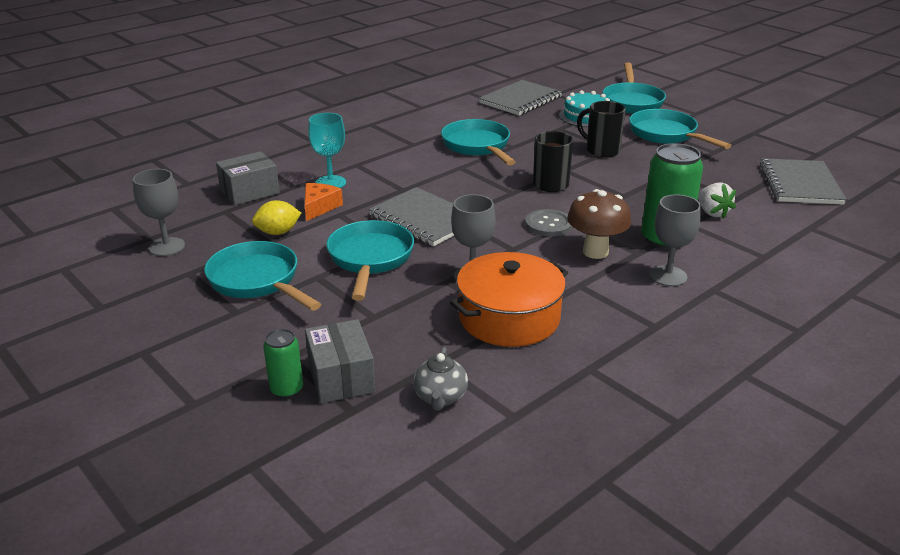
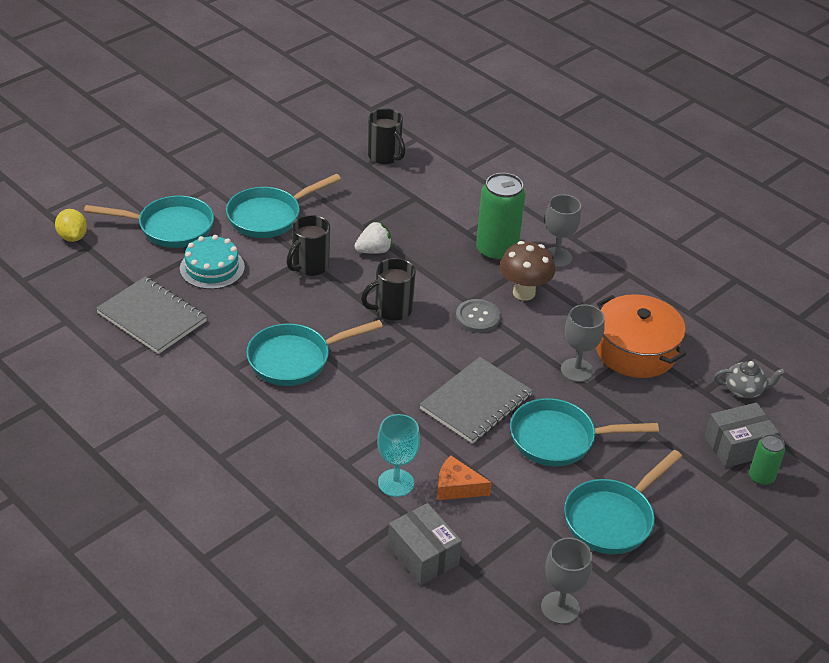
camera: 95 degrees left, 10 degrees up
(278, 232) = (516, 516): yellow lemon -> yellow lemon (72, 237)
(712, 213) = (445, 216): white strawberry -> white strawberry (374, 251)
(800, 184) = (385, 157): grey notebook -> black mug

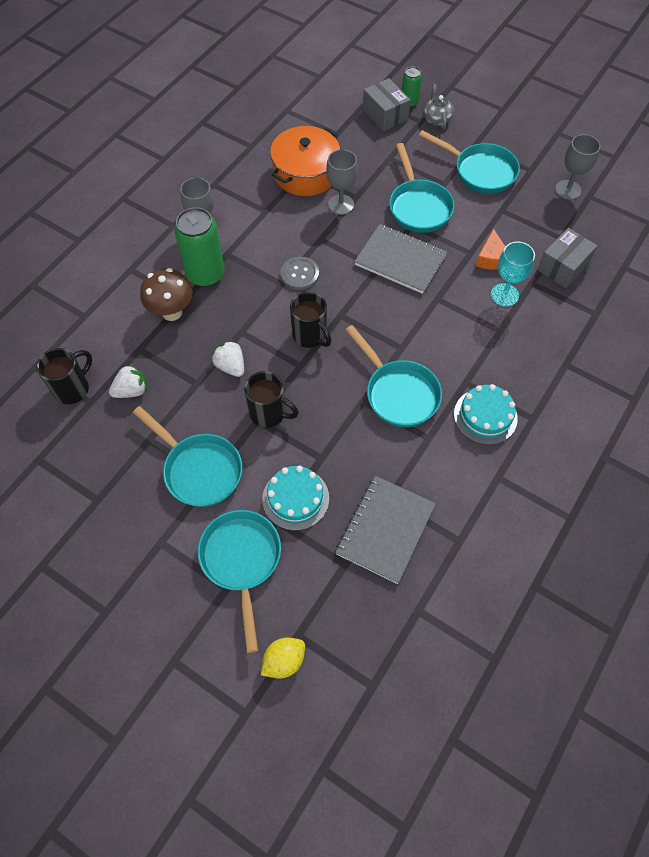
camera: 100 degrees left, 20 degrees up
(239, 419) = (485, 416): none -> turquoise cake
(369, 188) = (131, 391): none -> white strawberry
(524, 293) = (258, 248): brown mushroom -> brown mushroom (172, 312)
(744, 390) = (327, 113): grey teapot -> grey teapot (437, 119)

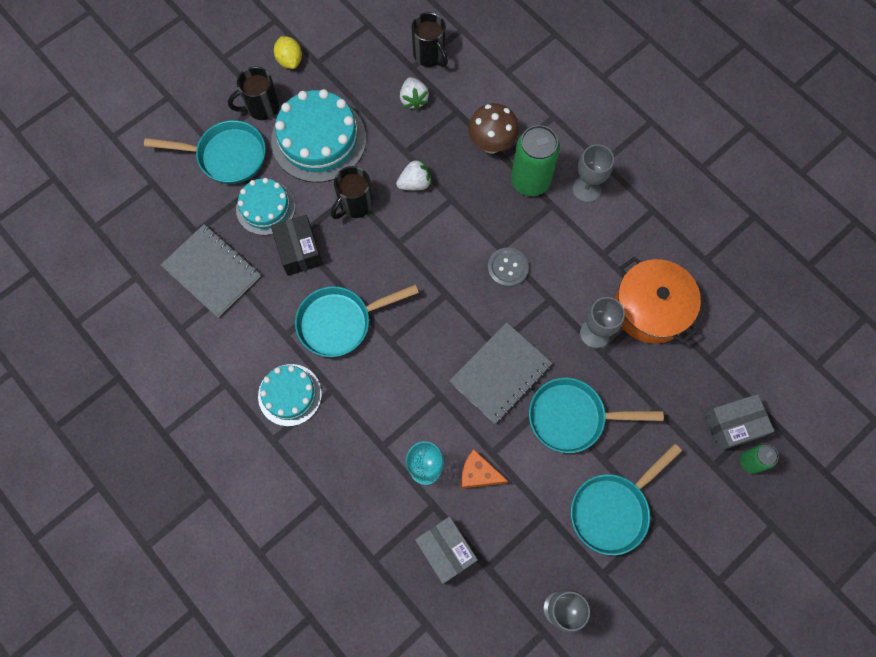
camera: 105 degrees right, 10 degrees up
(199, 469) = (318, 139): turquoise pan -> turquoise cake
(284, 661) = (138, 169): yellow lemon -> yellow lemon (290, 60)
(310, 336) = (429, 260): black mug -> black mug (261, 108)
(335, 451) = (299, 251): none -> black box
(437, 119) = (713, 487): grey teapot -> none

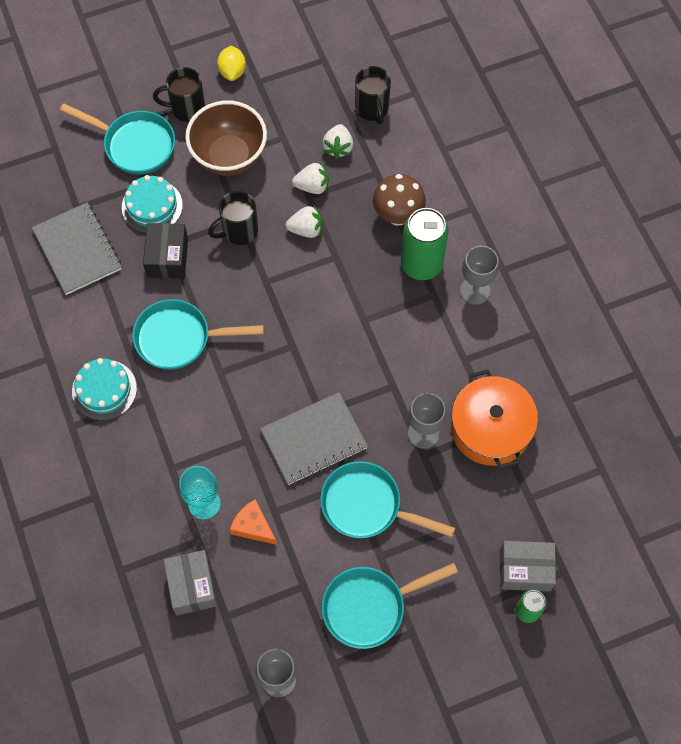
camera: 20 degrees right, 5 degrees down
(318, 139) = (229, 157): turquoise cake -> brown bowl
(405, 142) = (312, 186): none -> white strawberry
(507, 268) = (363, 341): grey button -> none

